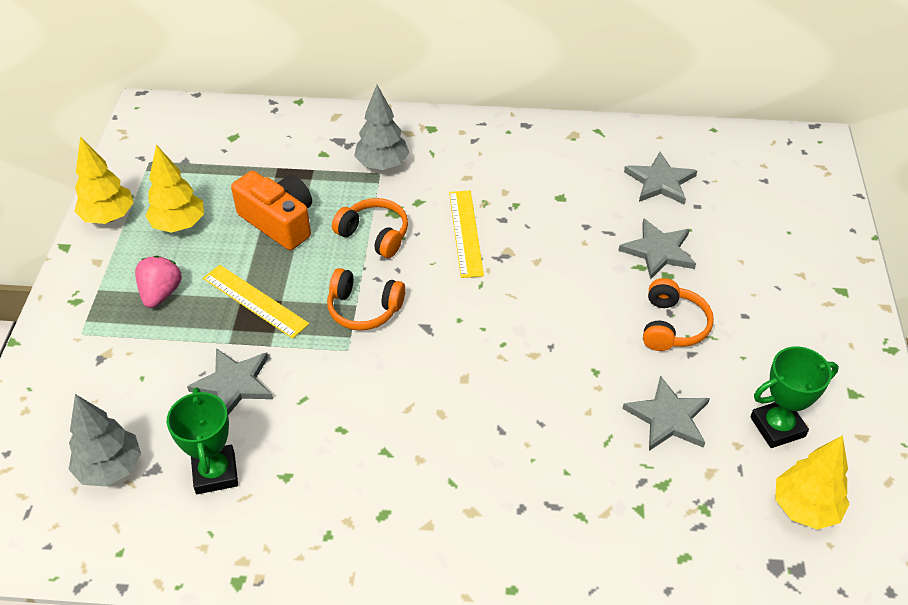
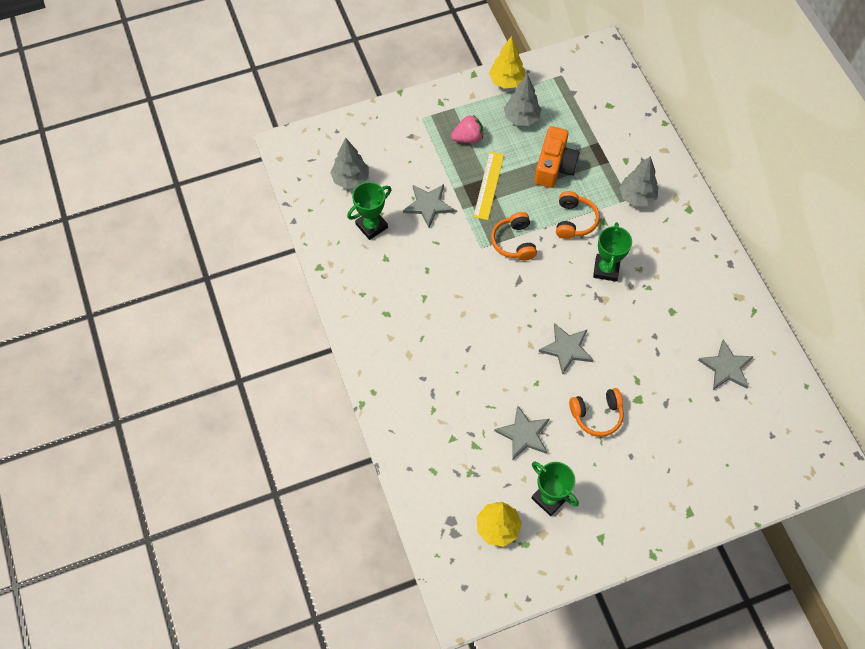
camera: 65 degrees right, 15 degrees up
(179, 225) = (521, 118): yellow tree -> grey tree
(465, 233) = (606, 269): yellow ruler -> green trophy
(658, 251) = (658, 387): grey star -> grey star (566, 349)

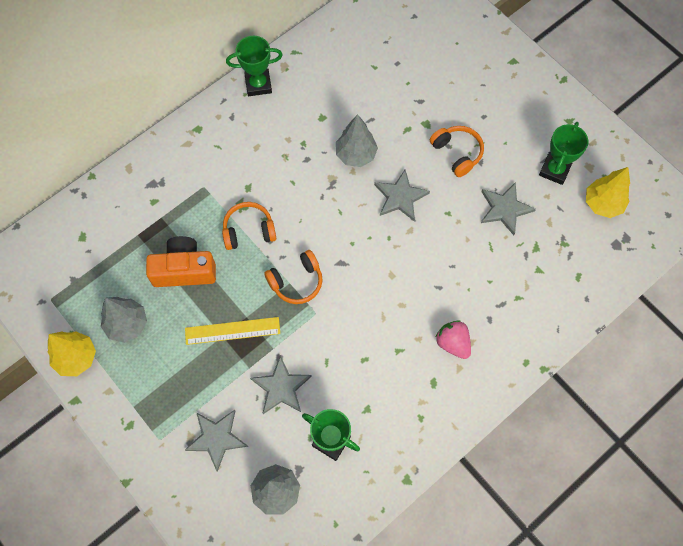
camera: 110 degrees left, 5 degrees up
(468, 138) = (173, 375): pink strawberry -> pink strawberry (453, 343)
(606, 269) = (297, 185): green trophy -> green trophy (258, 84)
(636, 197) = (198, 179): grey tree -> grey tree (356, 155)
(726, 367) = (363, 62): grey star -> grey star (216, 438)

